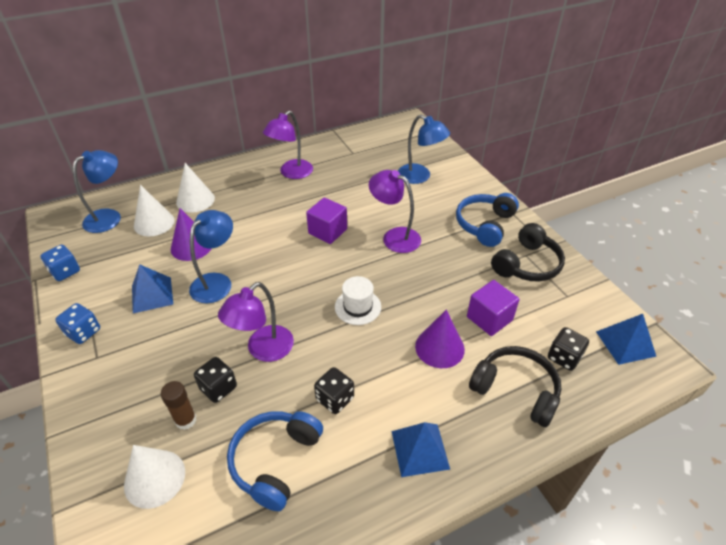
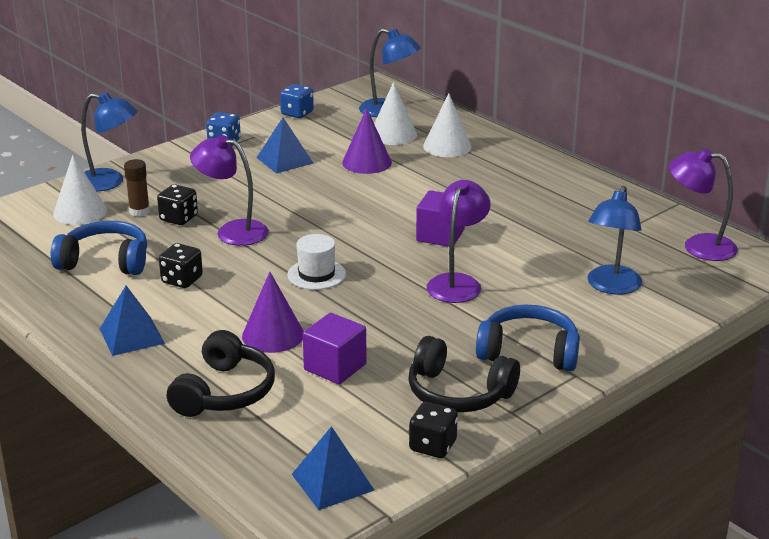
camera: 75 degrees right, 15 degrees down
(217, 282) = (318, 187): blue lamp -> blue lamp (109, 182)
(291, 173) = (545, 192): purple lamp -> purple lamp (698, 246)
(564, 357) = (288, 428): black dice -> black dice (432, 446)

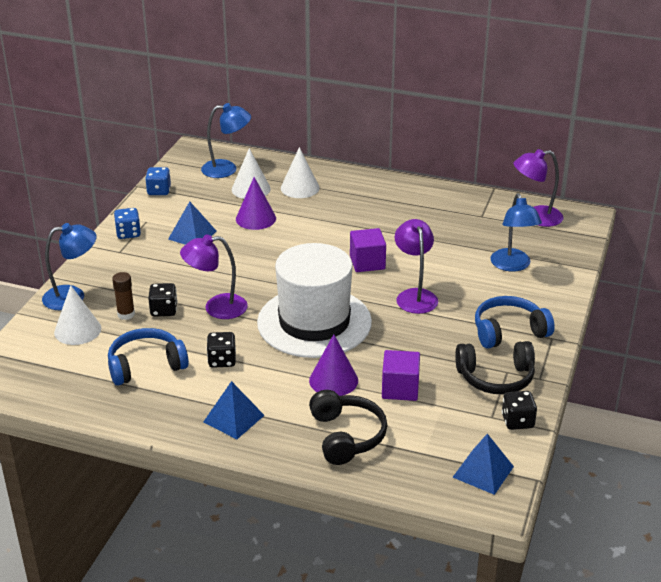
camera: 30 degrees left, 5 degrees up
(316, 274) = (314, 322): white hat -> white hat, size x2.45

